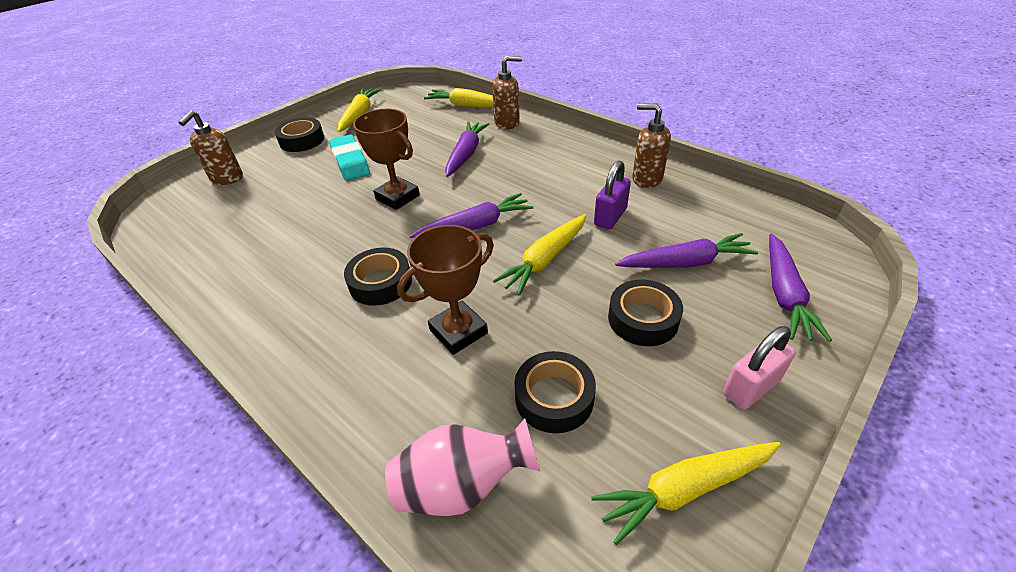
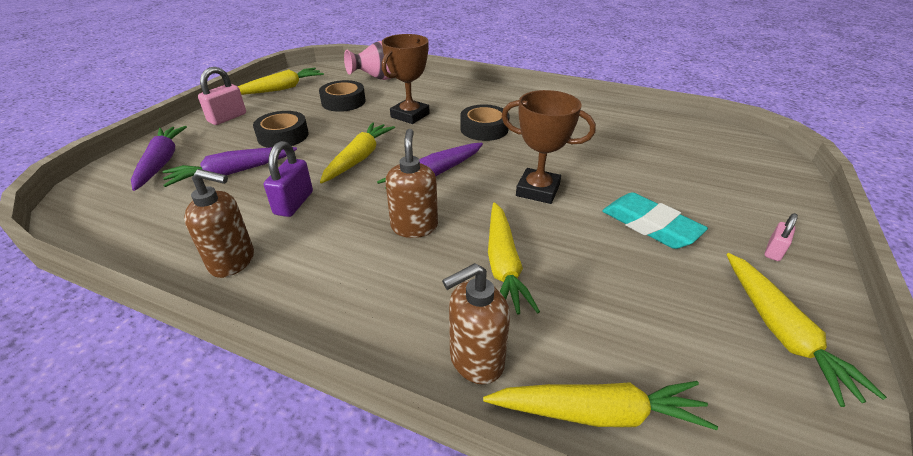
camera: 160 degrees right, 5 degrees down
(226, 178) = (756, 182): brown soap dispenser -> brown soap dispenser (414, 226)
(302, 140) = (774, 251): black tape -> pink padlock
(466, 154) = (503, 265): purple carrot -> yellow carrot

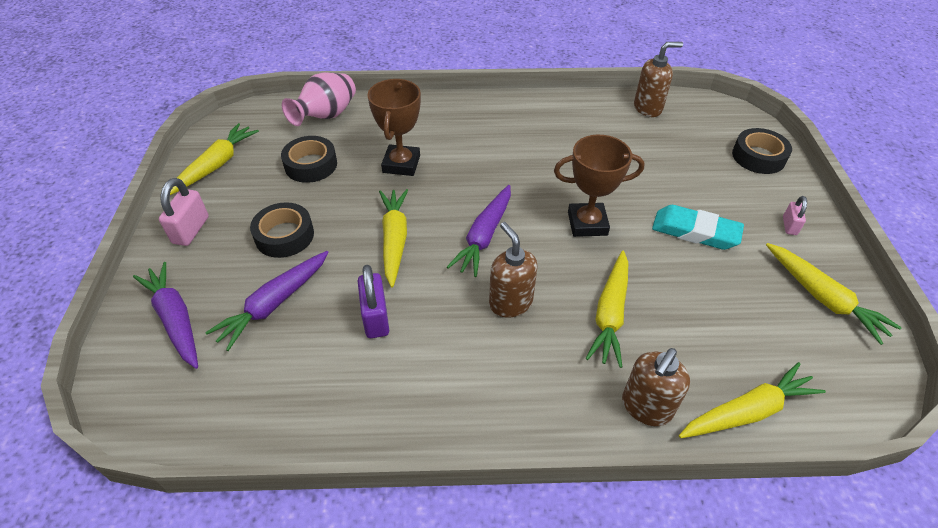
camera: 25 degrees left, 10 degrees up
(233, 261) = (376, 403): brown soap dispenser -> brown soap dispenser (648, 108)
(484, 129) = (490, 161): black tape -> black tape (758, 157)
(503, 265) = (610, 314): yellow carrot -> yellow carrot turned 45 degrees clockwise

